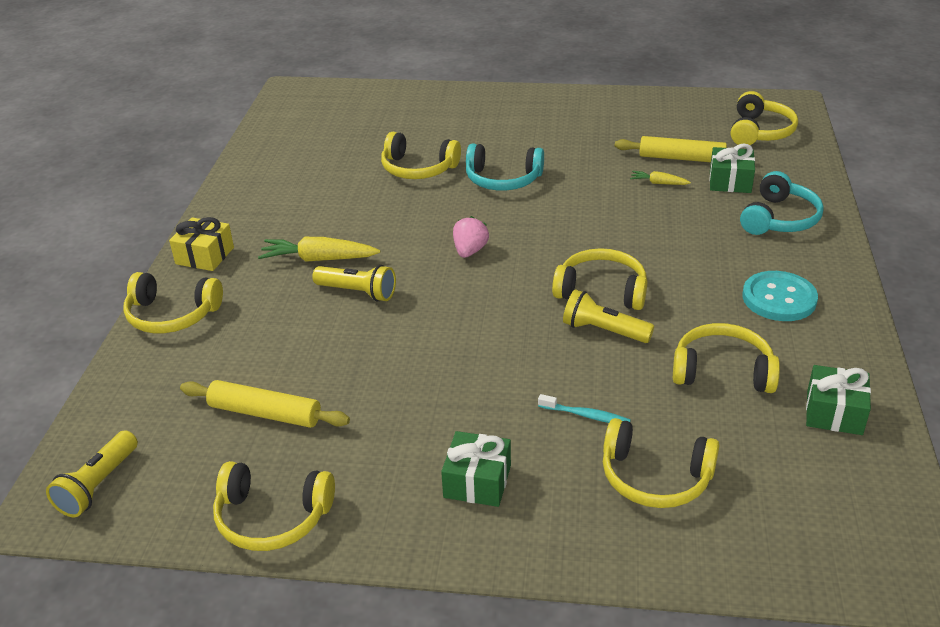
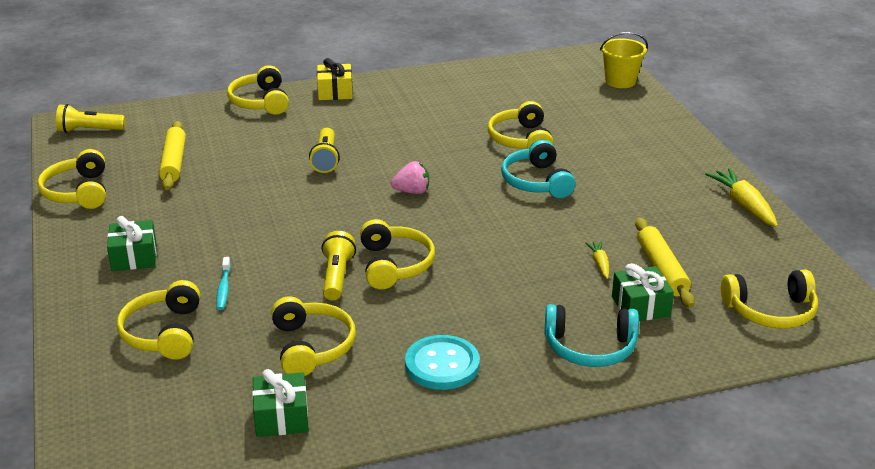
camera: 65 degrees right, 5 degrees down
(318, 259) = (358, 133): yellow carrot -> yellow carrot (743, 205)
(354, 94) = (620, 81): none -> yellow bucket

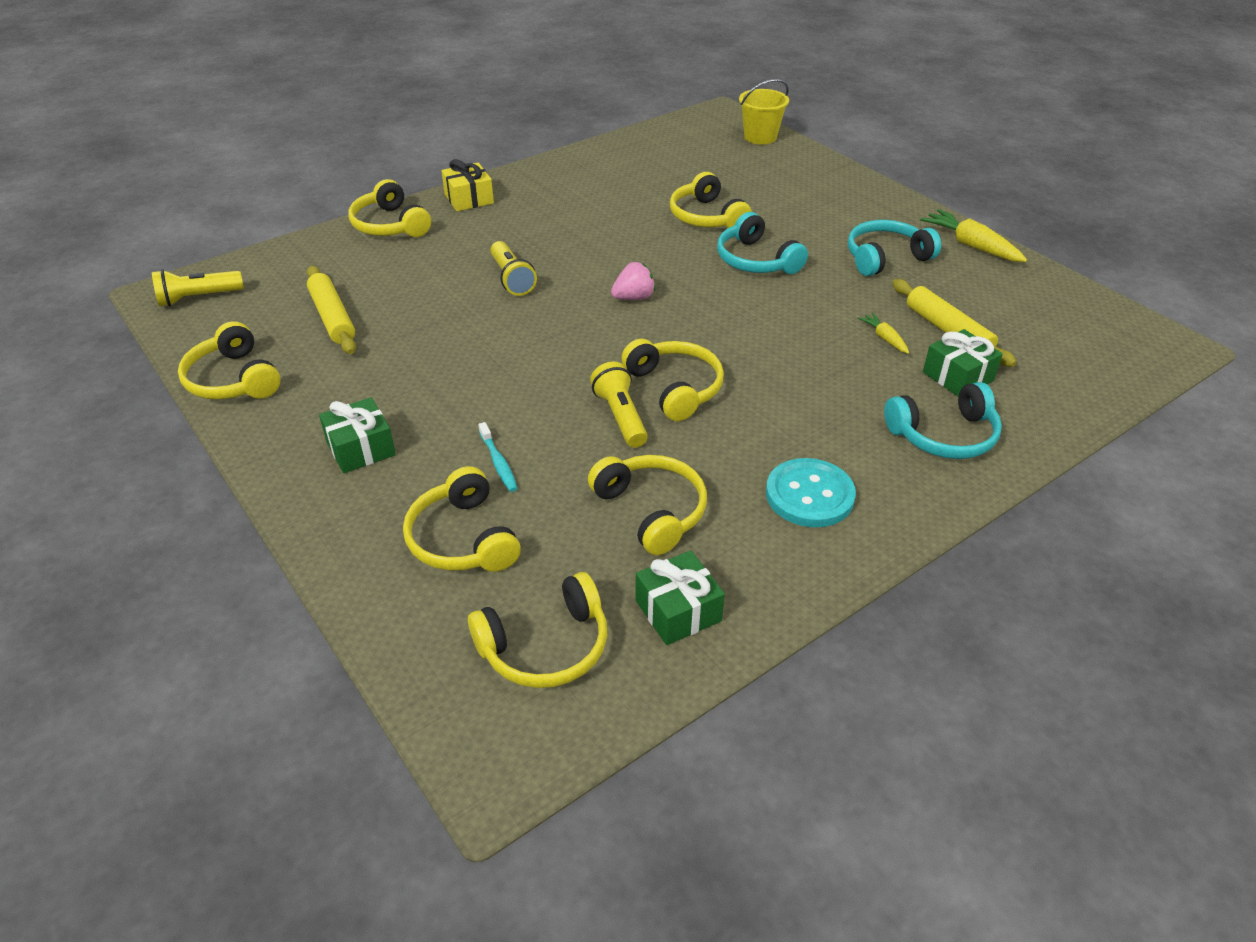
camera: 20 degrees left, 10 degrees up
(654, 200) = (885, 257): none -> turquoise headphones
(771, 311) = (1080, 353): yellow headphones -> yellow headphones (546, 647)

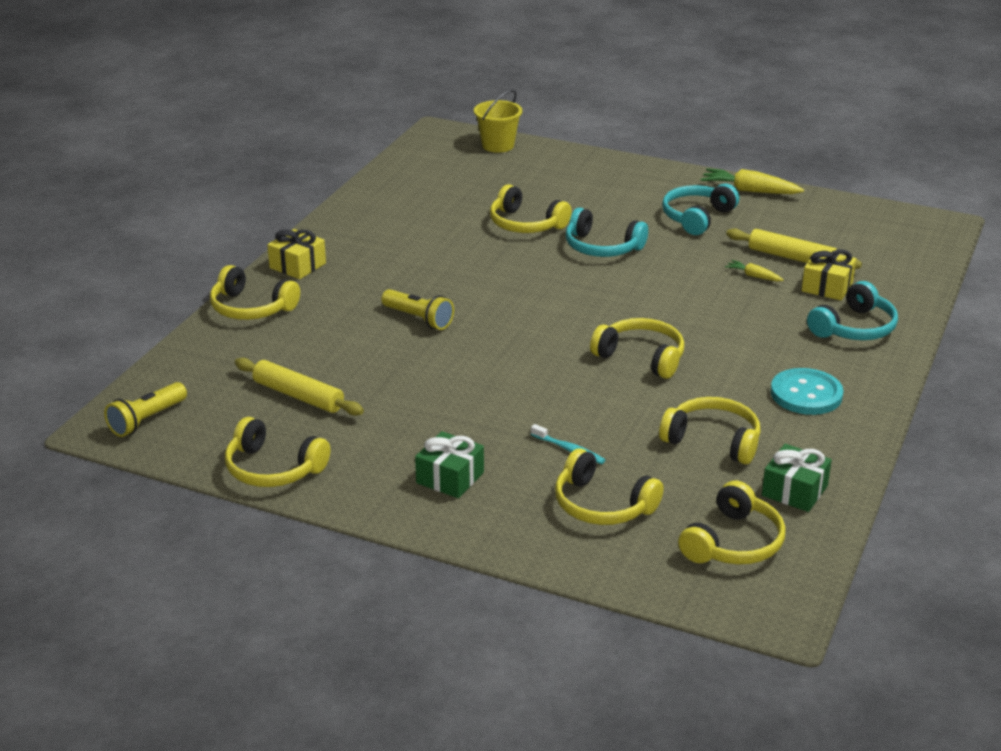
camera: 30 degrees left, 10 degrees down
(620, 417) = (623, 389): yellow flashlight -> none
(634, 297) = (537, 303): pink strawberry -> none
(958, 376) = (827, 286): green gift -> yellow gift

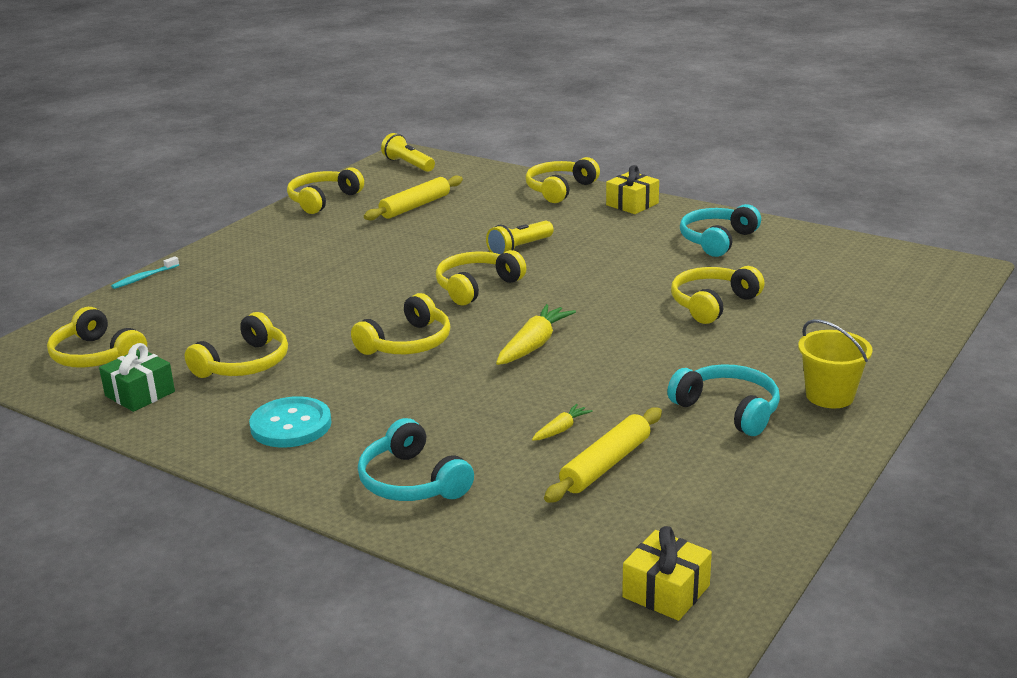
camera: 100 degrees right, 5 degrees down
(450, 478) = (270, 254): green gift -> none
(498, 145) = (932, 299): yellow bucket -> yellow bucket (829, 396)
(569, 450) = (275, 299): turquoise toothbrush -> turquoise toothbrush (144, 278)
(602, 247) = (651, 342): turquoise headphones -> turquoise headphones (717, 240)
(602, 505) = (190, 307): yellow headphones -> yellow headphones (476, 287)
(749, 191) = (816, 461): yellow carrot -> yellow carrot (534, 345)
(827, 286) = (521, 479): yellow gift -> yellow gift (666, 591)

